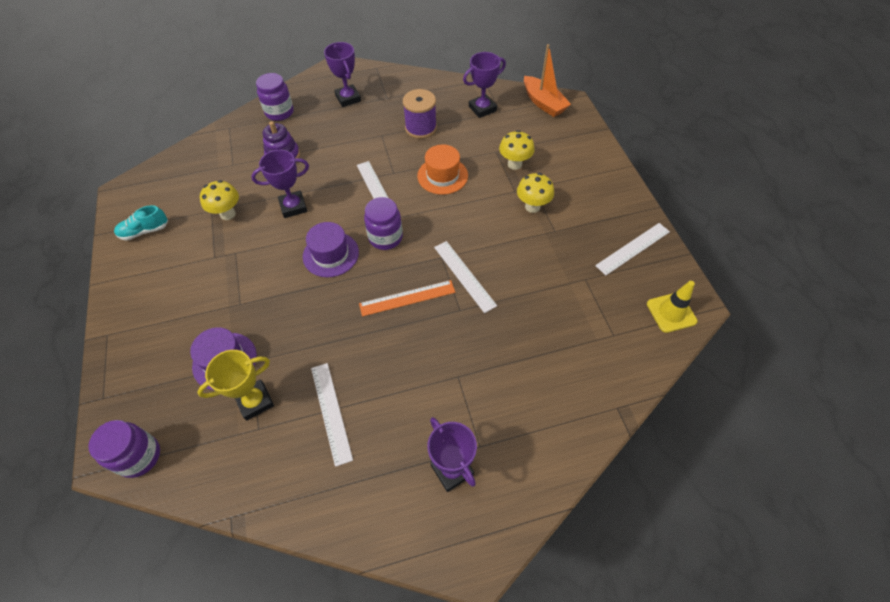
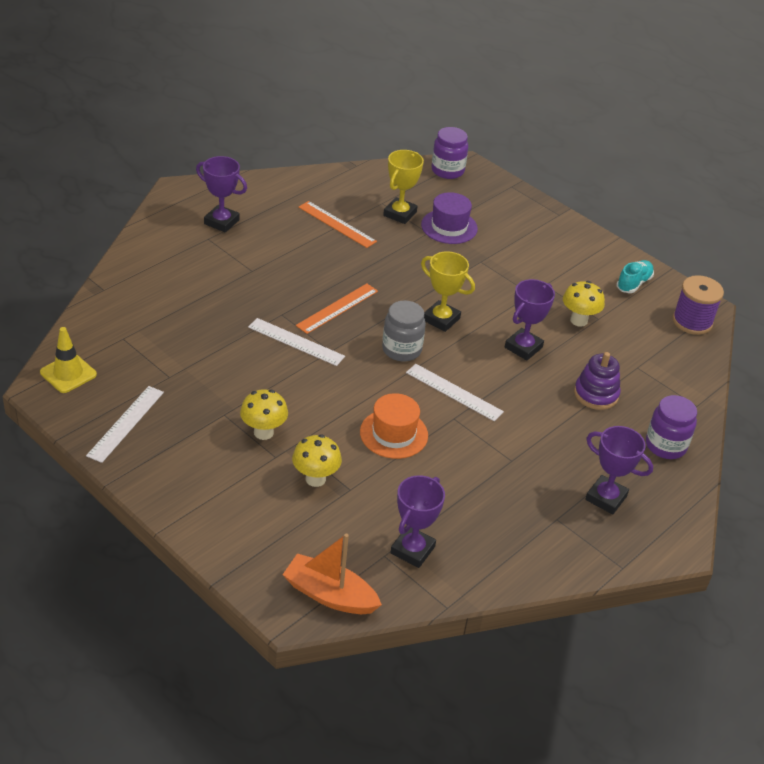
camera: 145 degrees right, 15 degrees down
(331, 254) = (441, 319): purple hat -> yellow trophy
(331, 412) = (337, 224): white ruler -> orange ruler
(385, 237) = (401, 350): purple jar -> grey jar
(421, 128) = (471, 488): purple spool -> purple spool (692, 321)

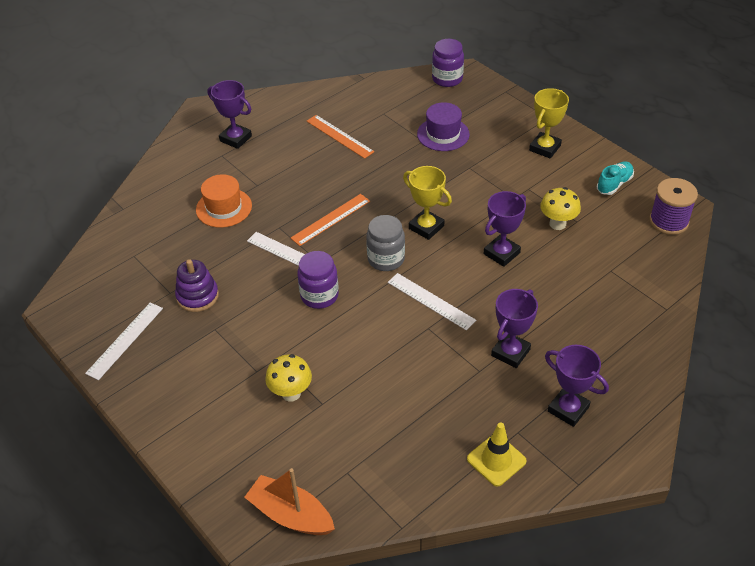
camera: 10 degrees right, 5 degrees up
(68, 373) = (80, 292): yellow traffic cone -> yellow traffic cone (496, 460)
(263, 432) = (248, 346): yellow mushroom -> none
(393, 434) = (369, 345): orange hat -> orange hat (224, 208)
(400, 214) = (398, 123): yellow trophy -> yellow trophy (545, 148)
(412, 550) = (374, 466): purple trophy -> purple trophy (510, 352)
(596, 394) = (567, 300): purple stacking toy -> purple stacking toy (197, 296)
(665, 445) = (632, 352): purple jar -> purple jar (319, 296)

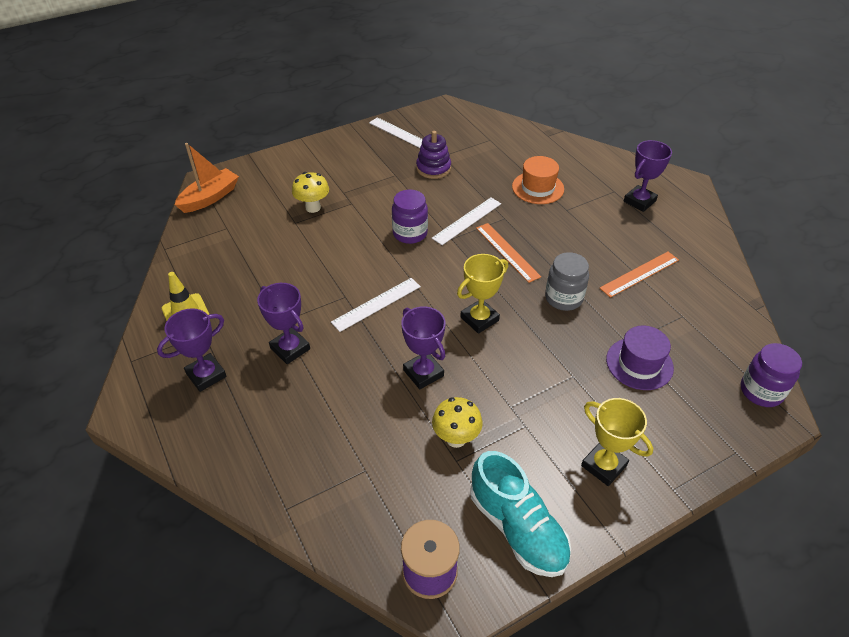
camera: 100 degrees right, 0 degrees up
(386, 259) = (442, 282): grey jar -> grey jar (563, 298)
(614, 184) = (517, 528): turquoise shoe -> turquoise shoe, size x1.75

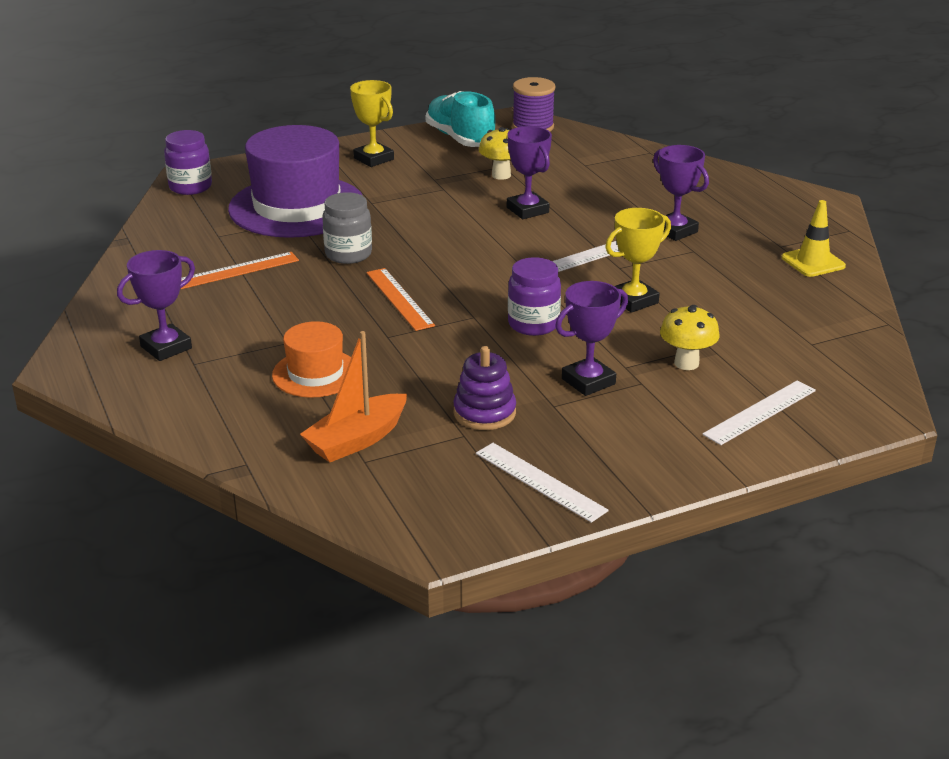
camera: 175 degrees left, 15 degrees down
(206, 375) = (759, 218): purple trophy -> purple trophy (588, 381)
(210, 198) = (863, 385): orange boat -> orange boat (357, 440)
(467, 220) = (445, 335): white ruler -> white ruler (760, 412)
(479, 319) = (457, 243): yellow trophy -> yellow trophy (633, 300)
(639, 363) = (297, 207): purple hat -> purple hat, size x1.94

